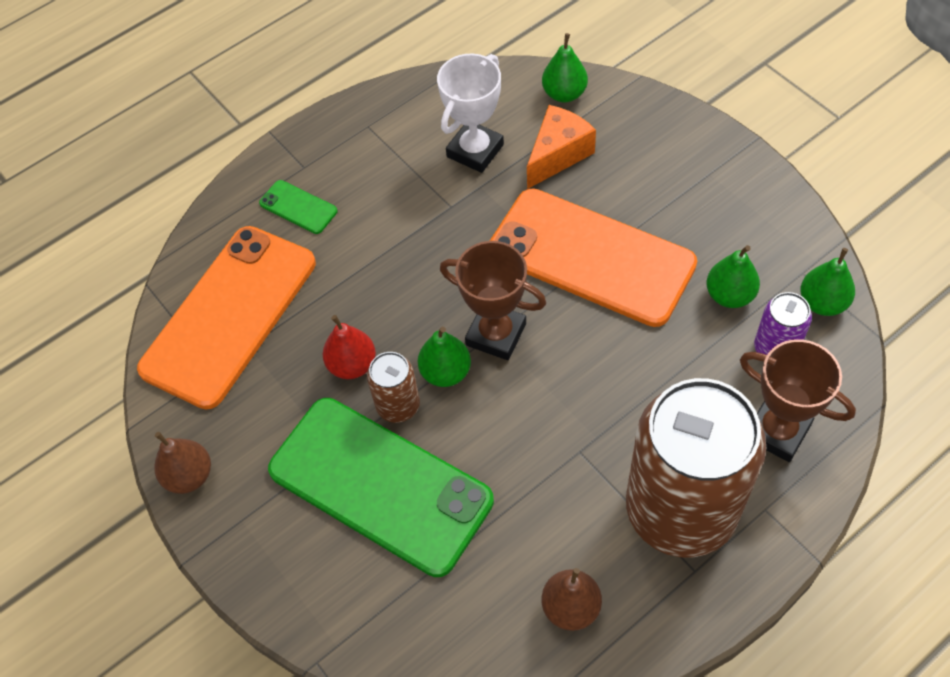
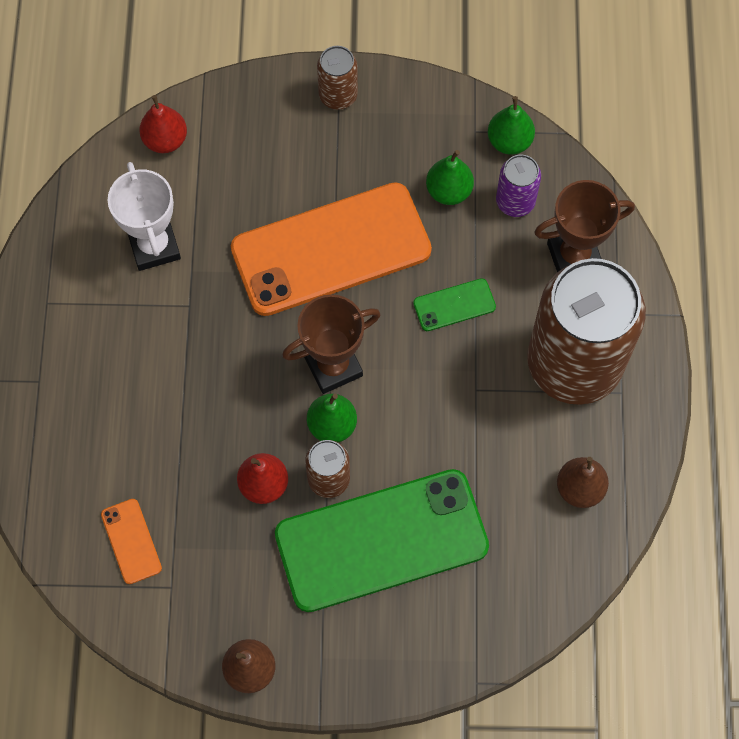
camera: 55 degrees left, 10 degrees up
(229, 315) = (131, 541): orange phone -> orange phone, size x0.41
(298, 207) = (76, 415): green phone -> green phone (454, 305)
(558, 155) = (218, 193): orange cheese -> none
(564, 94) = (165, 140): green pear -> red pear
(722, 163) = (338, 95): none -> brown can

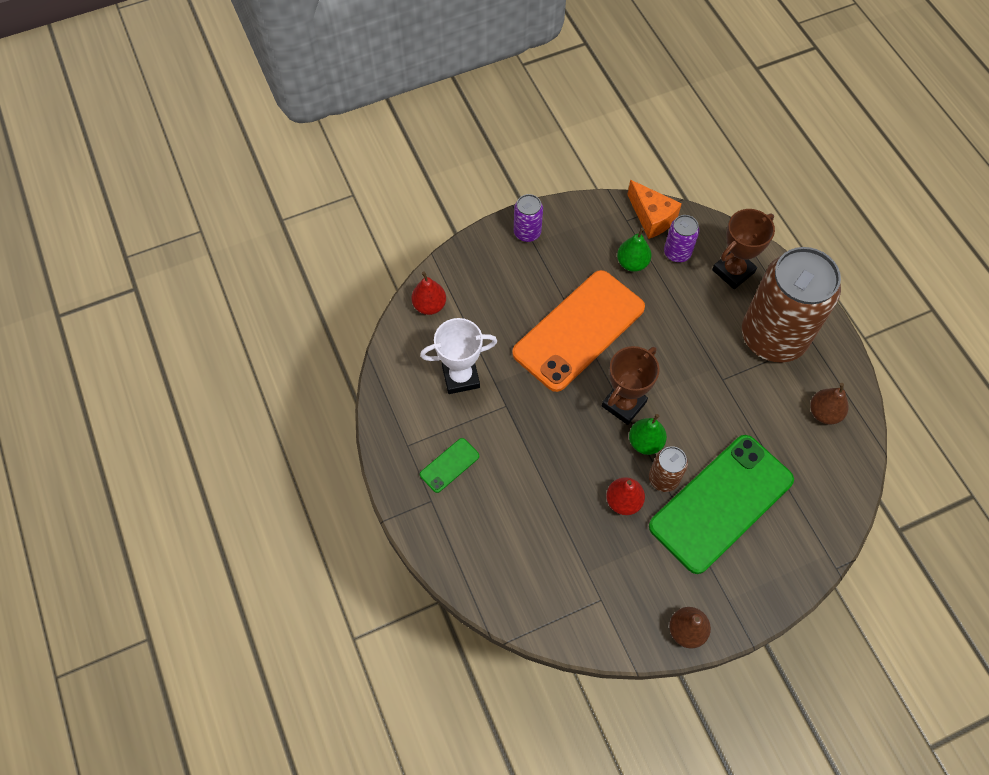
camera: 25 degrees left, 5 degrees down
(131, 541) = (556, 581): orange phone -> none
(154, 246) = (460, 377): white trophy -> white trophy turned 60 degrees counterclockwise
(338, 95) = (527, 232): brown can -> purple can
(454, 305) = (677, 332): green phone -> green phone (449, 465)
(509, 141) = (651, 218): green pear -> orange cheese

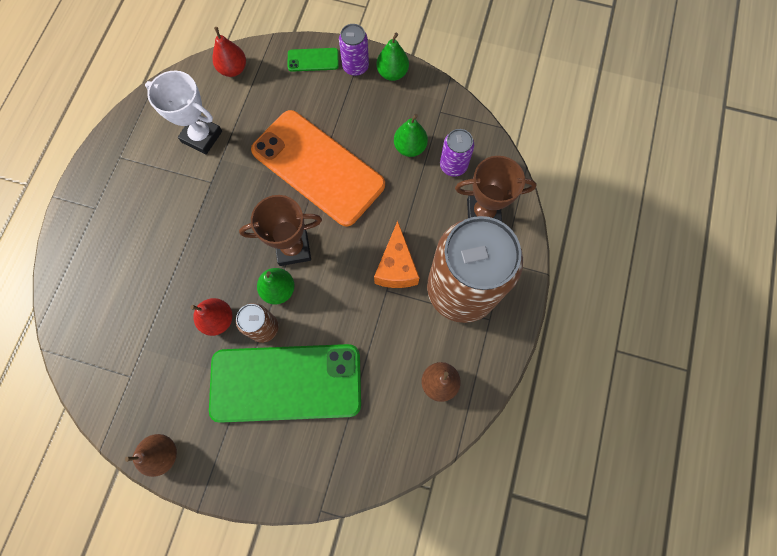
camera: 40 degrees right, 10 degrees up
(449, 465) = (131, 193): green phone -> green phone (313, 60)
(561, 217) = (392, 73): none -> green pear
(579, 330) = (318, 168): orange phone -> orange phone turned 45 degrees clockwise
(651, 218) = (461, 124): orange cheese -> orange cheese (396, 267)

